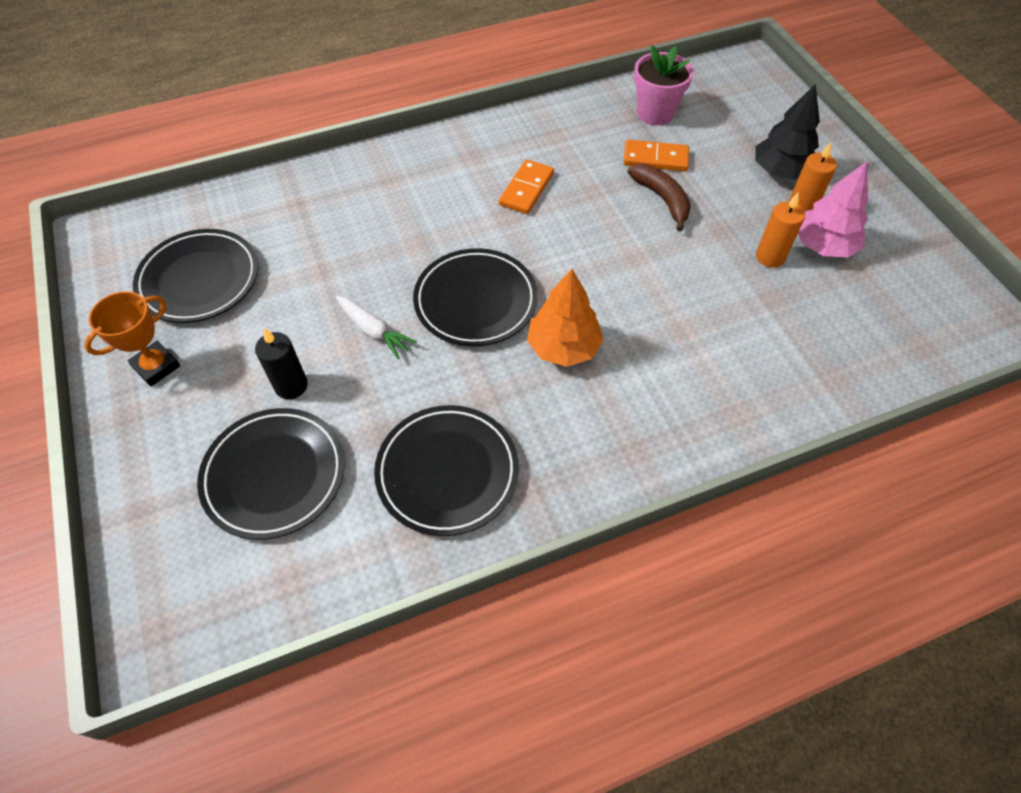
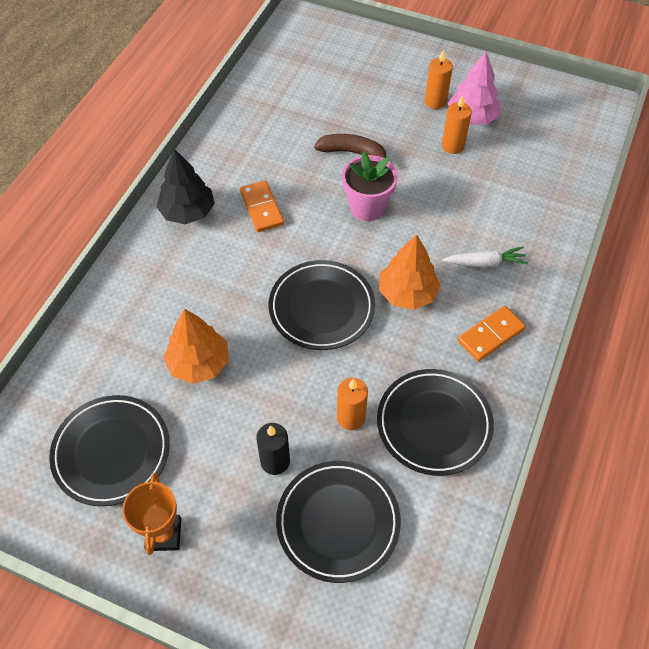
camera: 45 degrees left, 0 degrees up
(332, 267) = (199, 363): none -> orange tree
(373, 331) = (282, 381): white carrot -> white carrot (485, 263)
(388, 405) = (351, 417): none -> orange candle
(655, 113) = (280, 95): pink flower pot -> pink flower pot (367, 207)
(655, 158) = (317, 127): orange domino -> orange domino (491, 335)
(780, 171) = (399, 85): black tree -> black tree (187, 212)

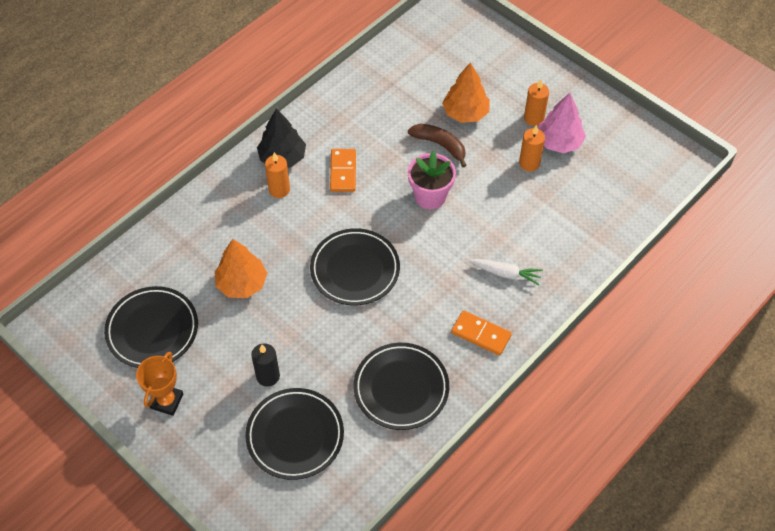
camera: 20 degrees right, 0 degrees up
(351, 417) = (339, 362): orange candle -> orange candle (279, 190)
(407, 293) = (429, 279): orange tree -> orange tree (465, 113)
(491, 335) = (481, 334): orange domino -> orange domino turned 45 degrees clockwise

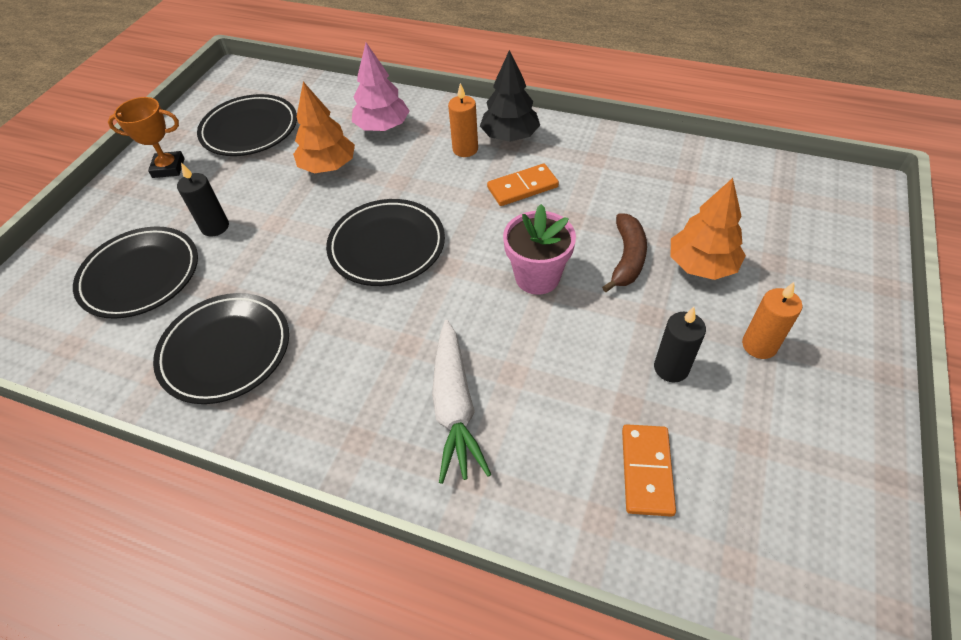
camera: 70 degrees right, 5 degrees down
(481, 334) = (337, 411): orange domino -> orange domino (646, 471)
(506, 273) = (454, 406): white carrot -> white carrot, size x1.56
(529, 163) = (671, 368): orange candle -> black candle
(559, 142) = (741, 394): pink tree -> pink tree (382, 127)

